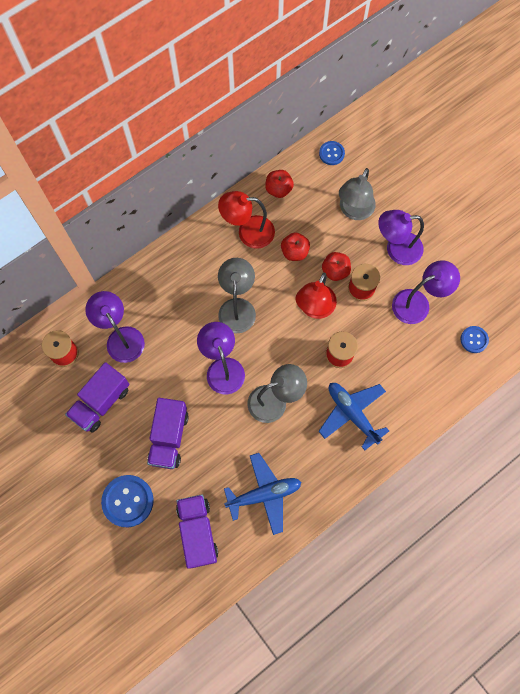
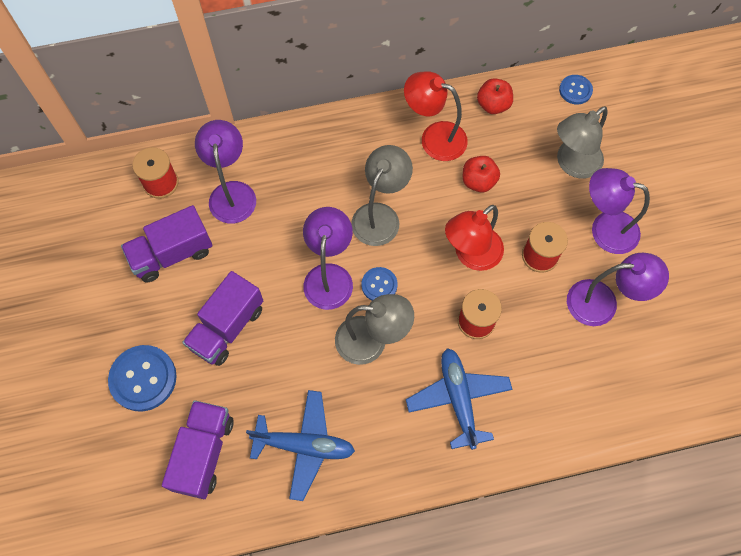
camera: 25 degrees right, 5 degrees down
(335, 271) = (517, 223): red apple -> none
(474, 340) = (655, 377): blue button -> blue button (379, 285)

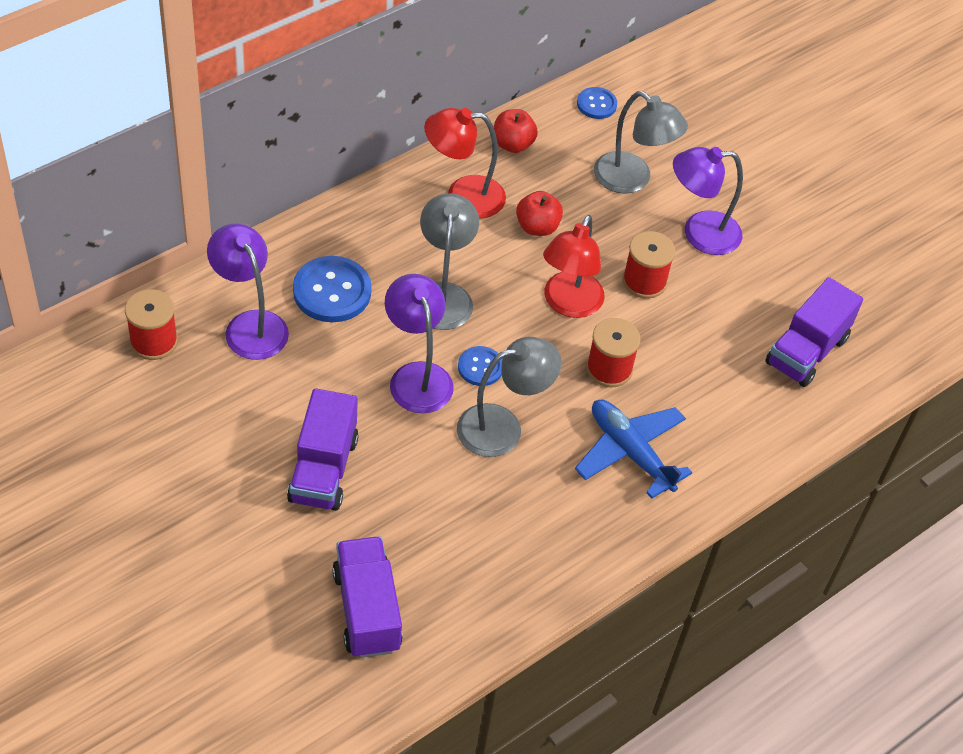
camera: 30 degrees left, 15 degrees down
(143, 378) = (248, 558): blue button -> blue button (332, 291)
(172, 254) = (211, 413): purple truck -> purple truck (806, 351)
(304, 446) = (482, 560): blue plane -> none
(572, 164) = (632, 180): grey lamp -> grey lamp turned 75 degrees counterclockwise
(602, 303) = (735, 307): purple lamp -> none

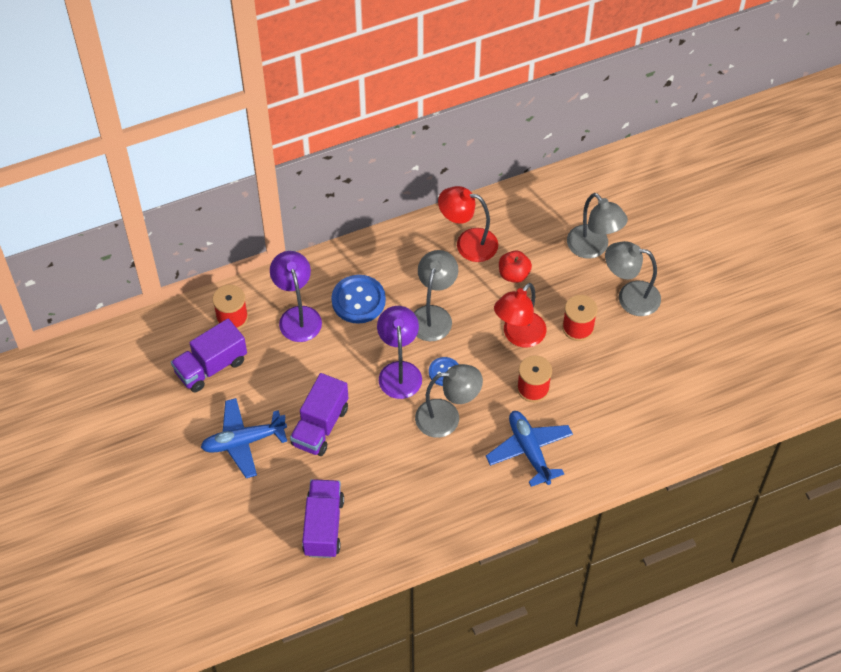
camera: 20 degrees right, 5 degrees up
(214, 510) = (243, 441): none -> blue plane
(512, 144) = (515, 208): red apple -> none
(596, 104) = (585, 185): blue button -> none
(699, 233) = (629, 297): purple lamp -> grey lamp
(806, 351) = (678, 399): purple truck -> purple truck (211, 366)

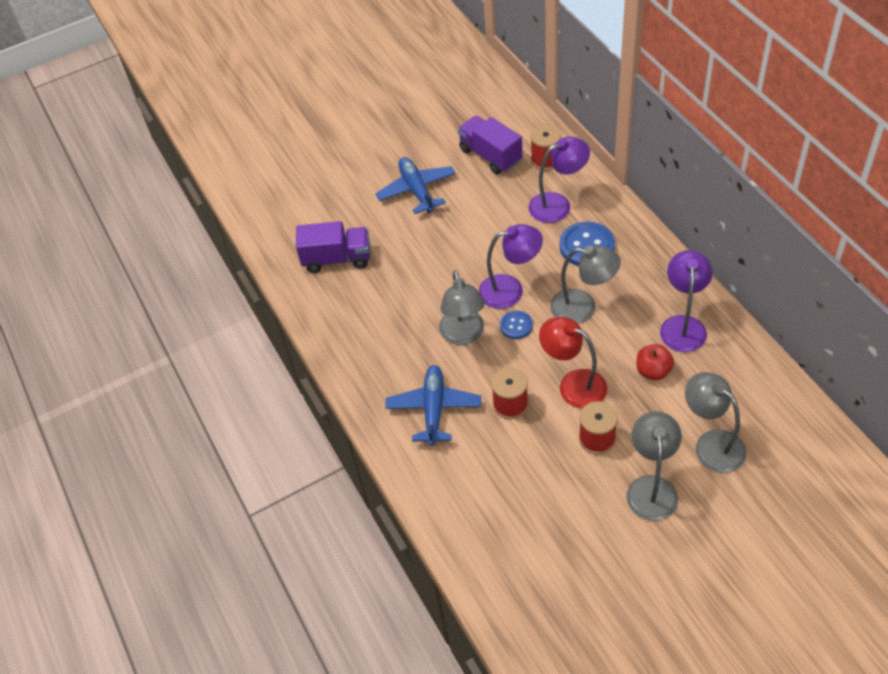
camera: 90 degrees right, 5 degrees down
(320, 426) = (440, 240): purple truck -> none
(468, 243) = (683, 325): red lamp -> purple lamp
(529, 451) = (434, 409): blue plane -> blue plane turned 60 degrees counterclockwise
(593, 248) = (711, 444): grey lamp -> grey lamp turned 90 degrees clockwise

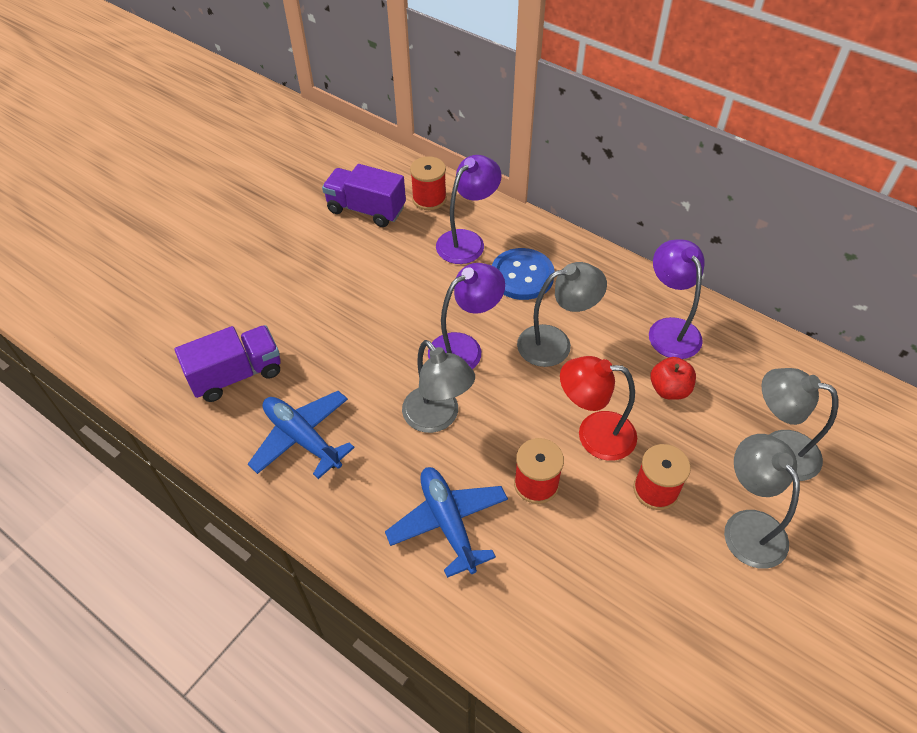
camera: 30 degrees left, 0 degrees up
(417, 190) = (300, 268): blue plane -> blue plane (302, 438)
(516, 325) = (493, 387): blue button -> none

